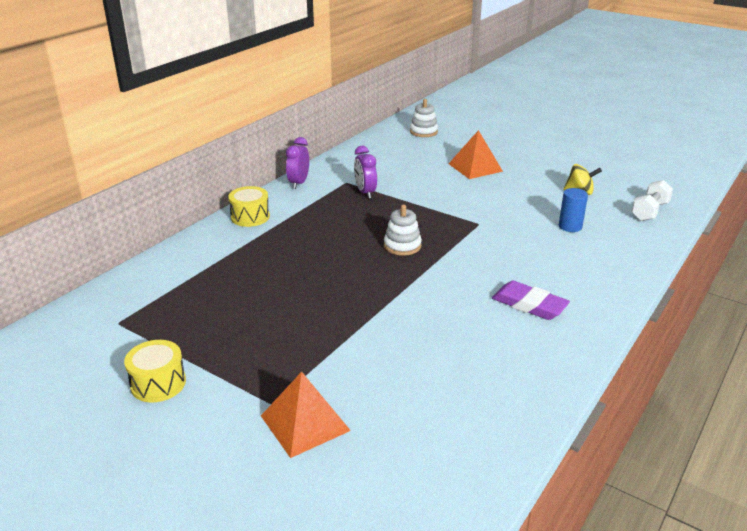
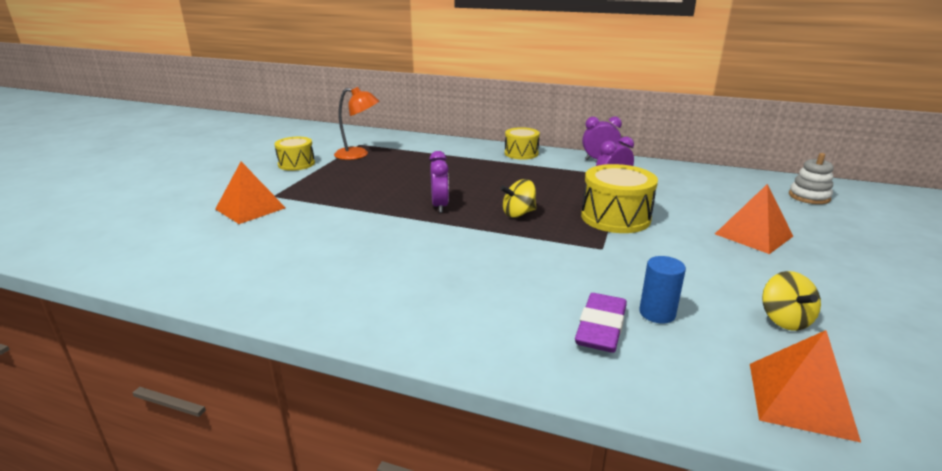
camera: 75 degrees right, 5 degrees down
(163, 326) = (358, 155): none -> orange lamp
(366, 284) = (440, 206): none -> purple clock
(402, 246) = (518, 213): white stacking toy -> yellow spinning top
(428, 206) = (615, 217): none -> yellow drum
(529, 305) = (438, 290): purple eraser -> purple eraser (601, 328)
(649, 211) = (800, 399): white dumbbell -> orange pyramid

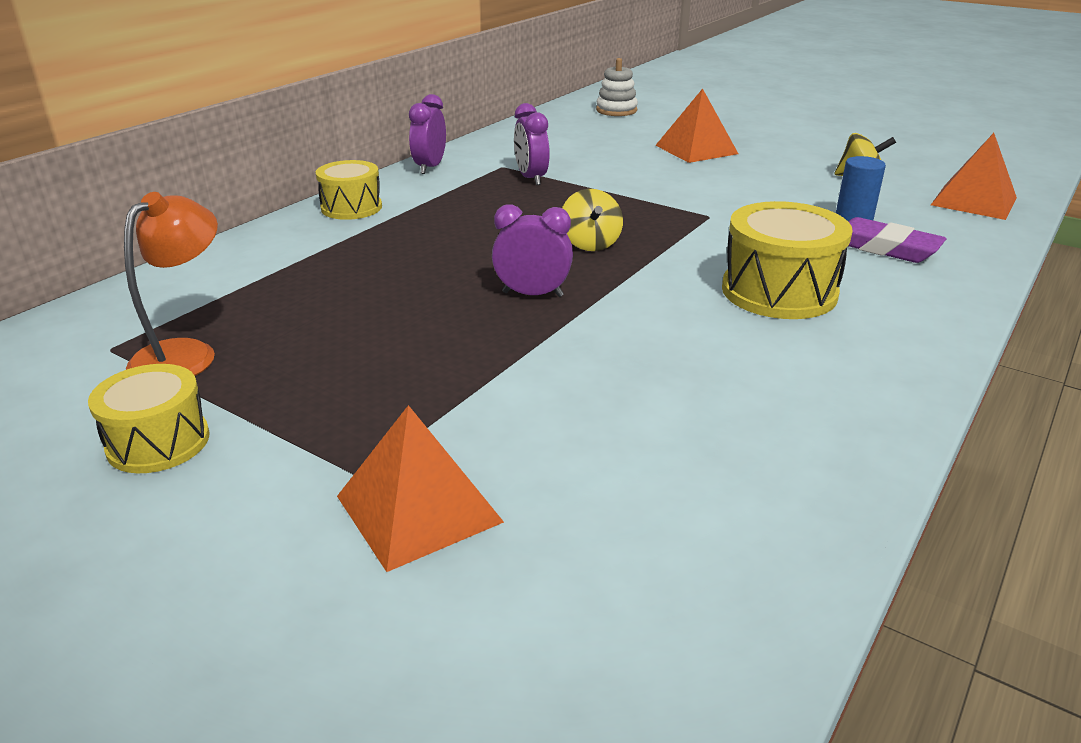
camera: 75 degrees left, 5 degrees up
(615, 217) = (628, 194): yellow drum -> yellow drum (779, 291)

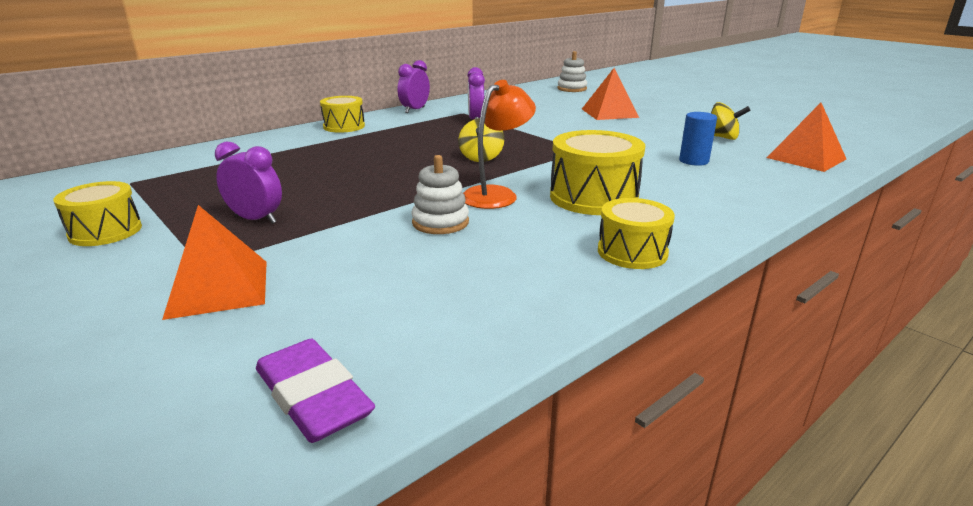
camera: 15 degrees right, 5 degrees down
(186, 354) = (169, 189): orange lamp -> orange lamp (497, 194)
(532, 294) = (413, 181): purple clock -> purple clock (256, 219)
(623, 357) = (440, 222): none -> white stacking toy
(883, 248) = (702, 179): purple eraser -> purple eraser (313, 397)
(883, 369) = (632, 252): none -> yellow drum

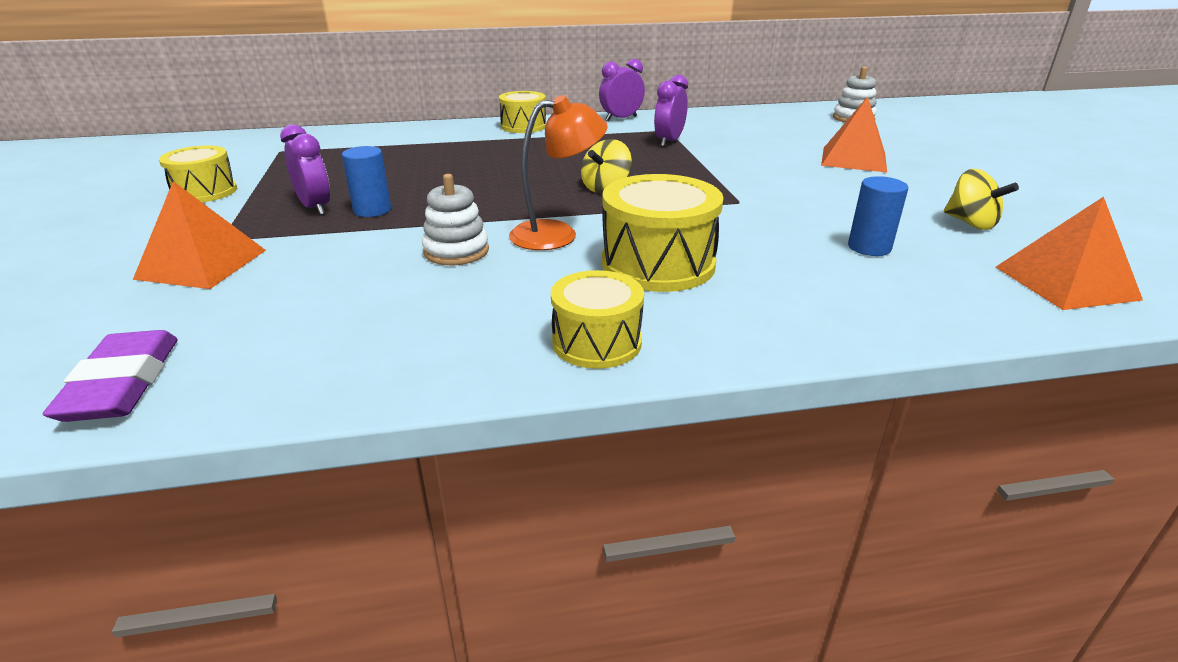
camera: 30 degrees right, 5 degrees up
(316, 210) = (372, 210): none -> blue cylinder

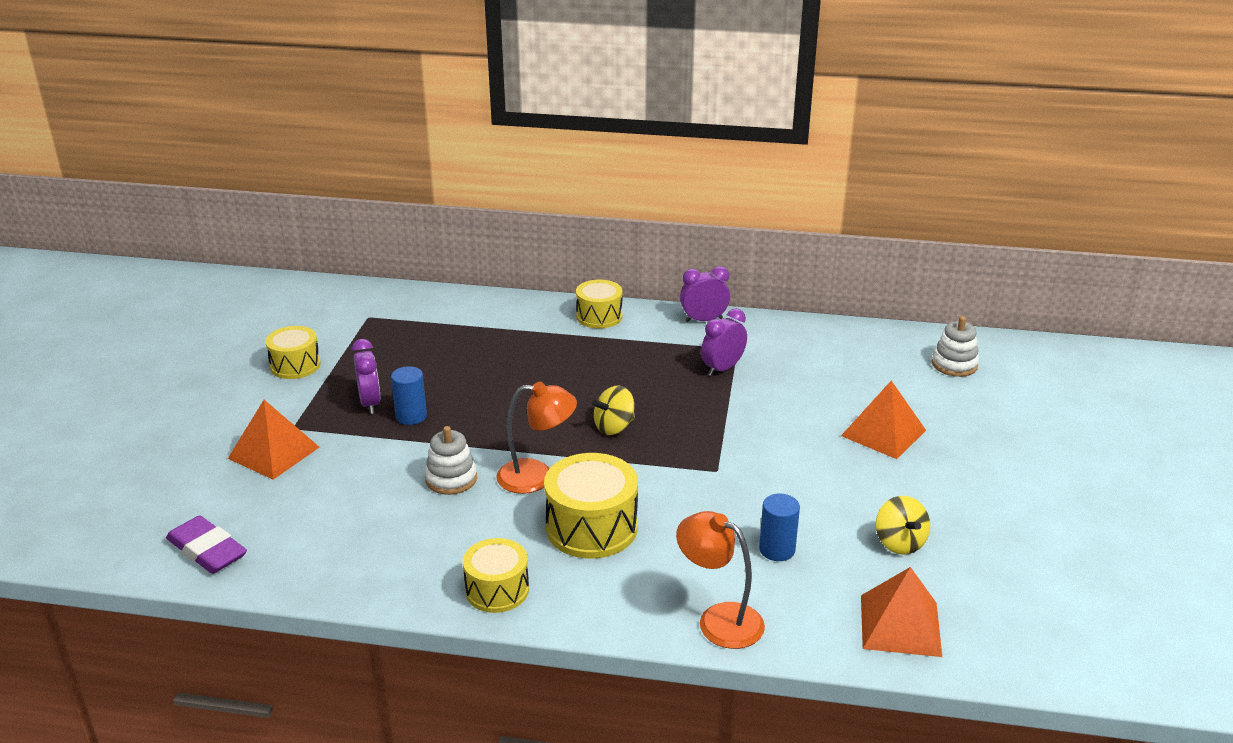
camera: 20 degrees right, 0 degrees up
(122, 383) = (207, 550): purple eraser -> purple eraser turned 60 degrees counterclockwise
(887, 316) = (719, 619): none -> orange lamp

